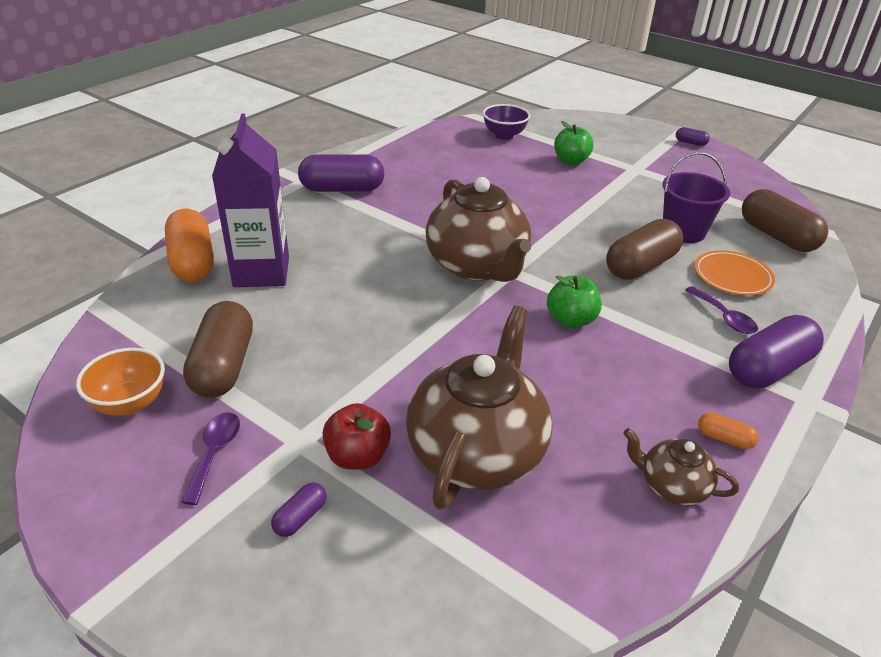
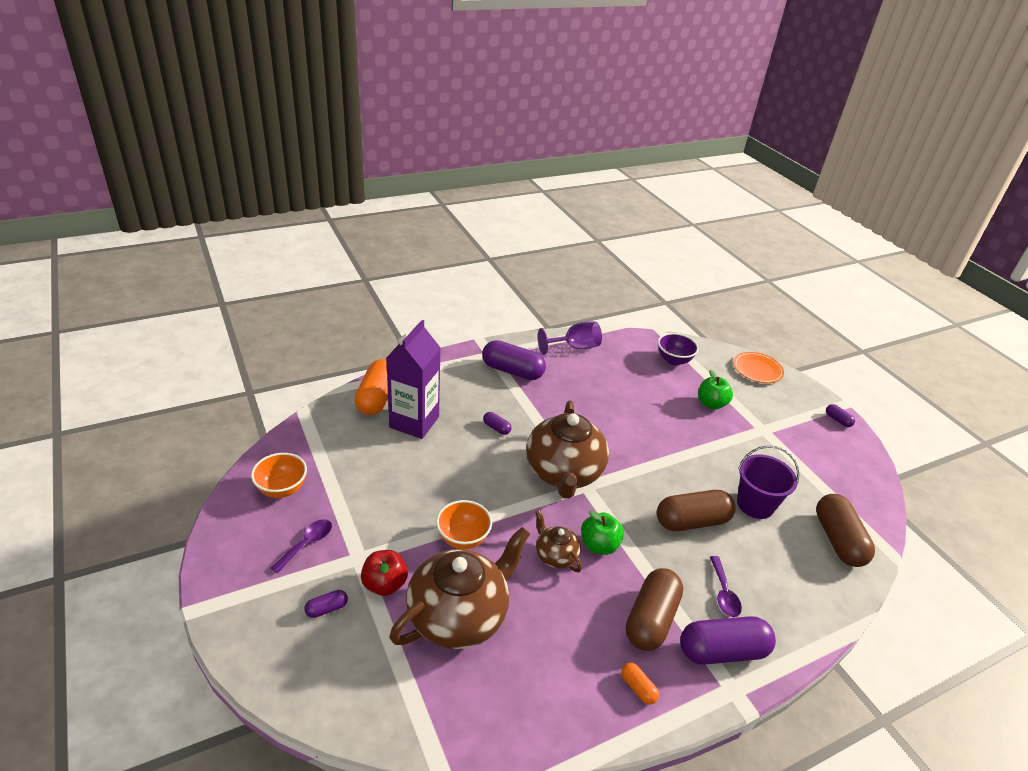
camera: 25 degrees right, 0 degrees up
(223, 366) = (348, 485): brown capsule -> brown capsule (650, 619)
(367, 247) = (496, 428): none -> purple capsule
(394, 150) = (574, 347): none -> purple goblet
(416, 369) = (463, 538): none -> orange bowl
(672, 486) = (570, 703): brown teapot -> brown teapot (555, 555)
(732, 276) = (762, 561): orange plate -> orange plate (757, 370)

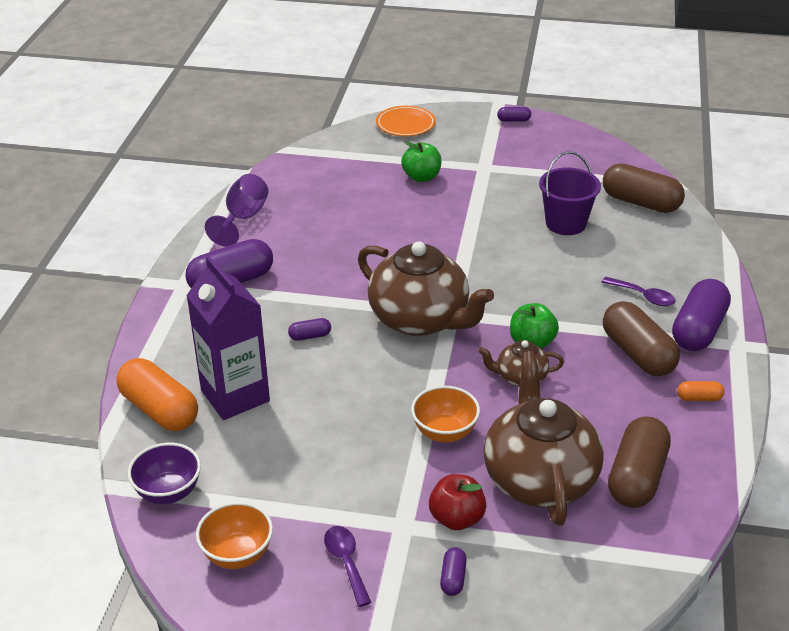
camera: 50 degrees left, 0 degrees up
(673, 360) = (337, 165): purple bowl -> purple bowl (168, 492)
(692, 521) = (552, 270): brown capsule -> brown capsule (636, 477)

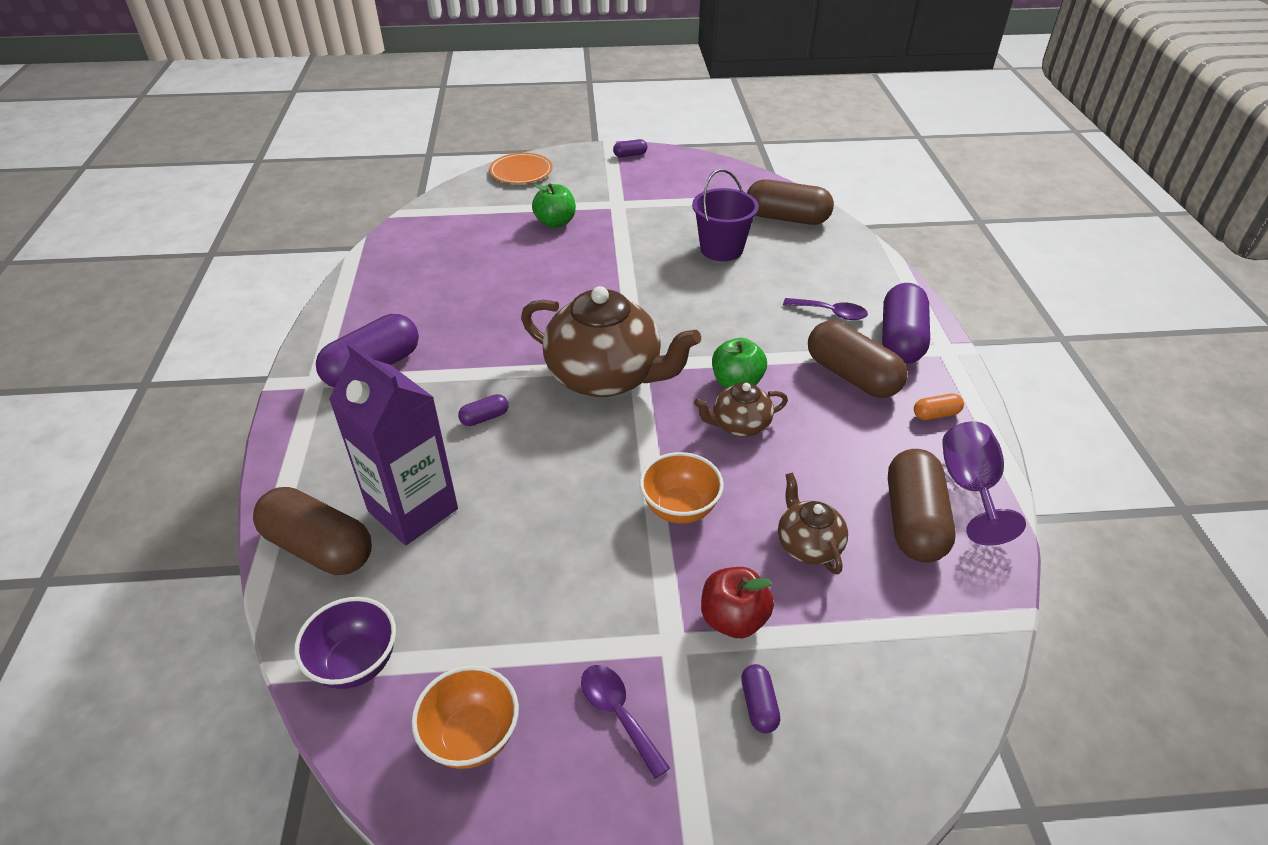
camera: 15 degrees left, 5 degrees up
(159, 410) = (319, 548): orange capsule -> brown capsule
(243, 218) = (369, 293): purple goblet -> purple goblet (969, 488)
(539, 478) = (808, 545): brown teapot -> brown teapot, size x0.49

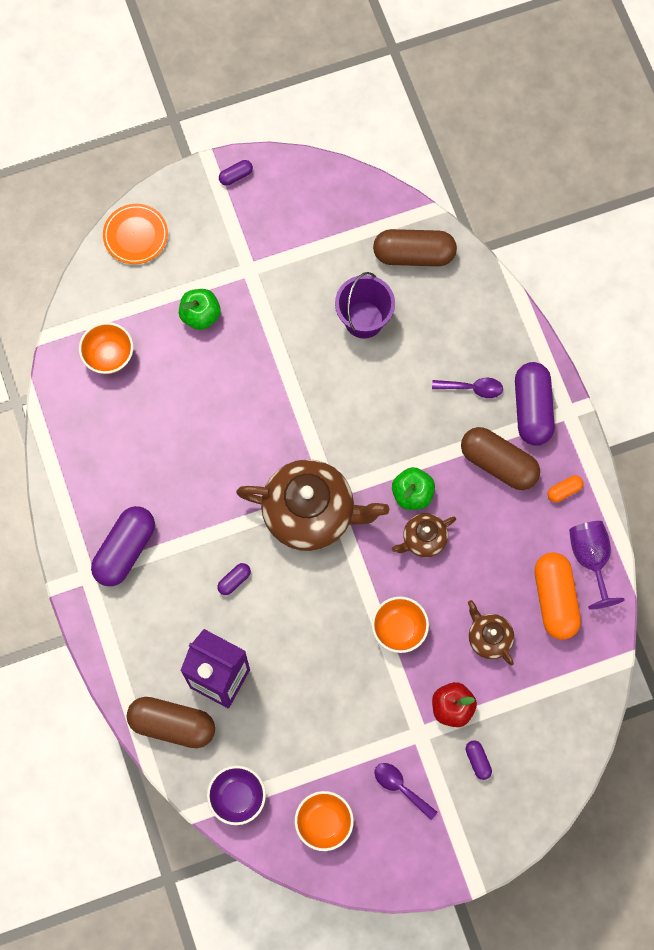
camera: 15 degrees left, 30 degrees up
(450, 233) = (109, 356): none -> orange bowl
(913, 521) = (554, 599): brown capsule -> orange capsule

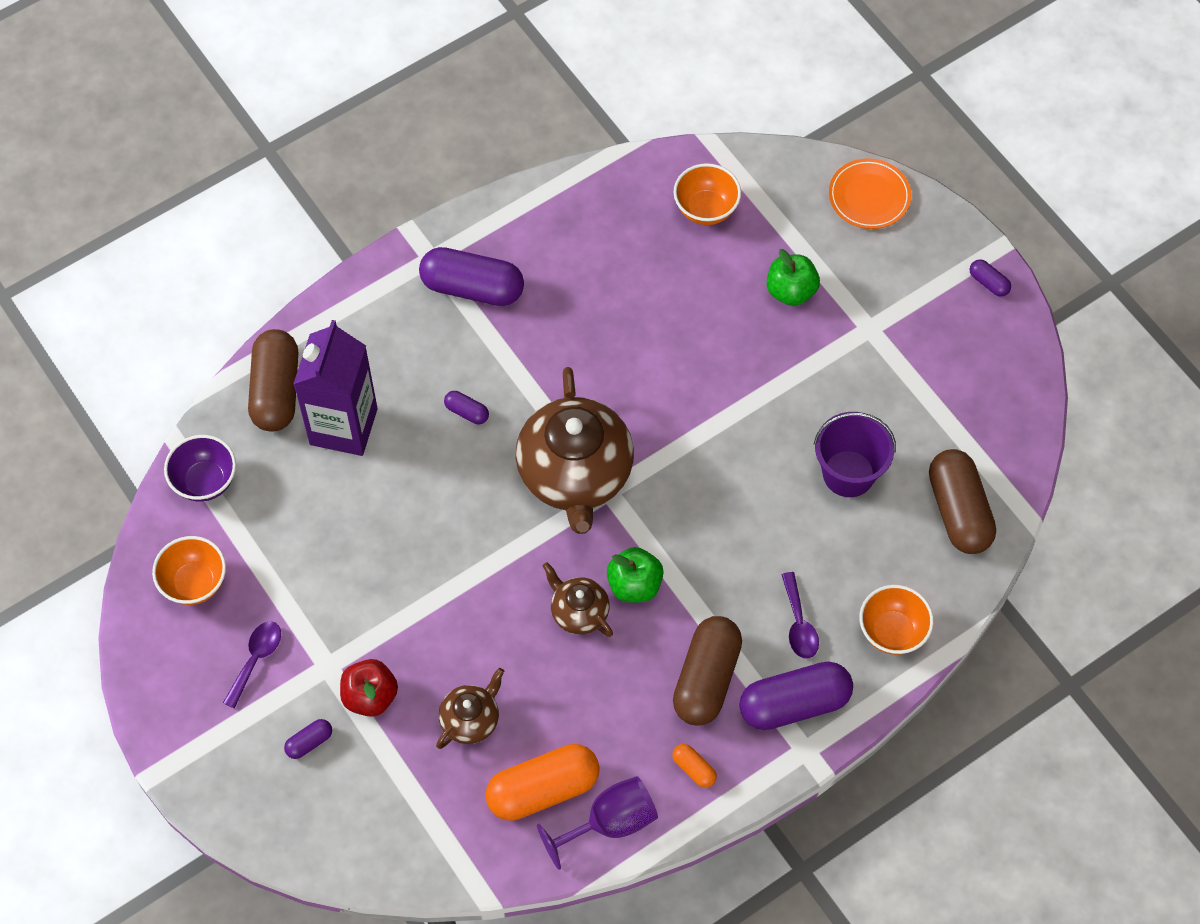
camera: 75 degrees right, 10 degrees down
(399, 629) = (454, 610): orange bowl -> orange bowl (892, 632)

